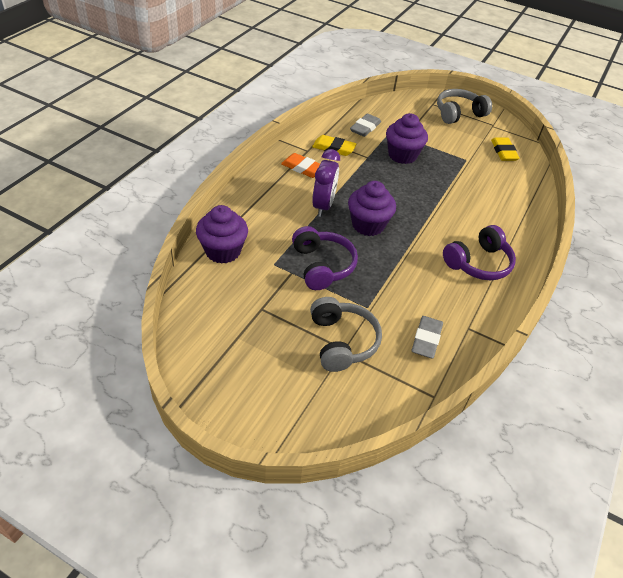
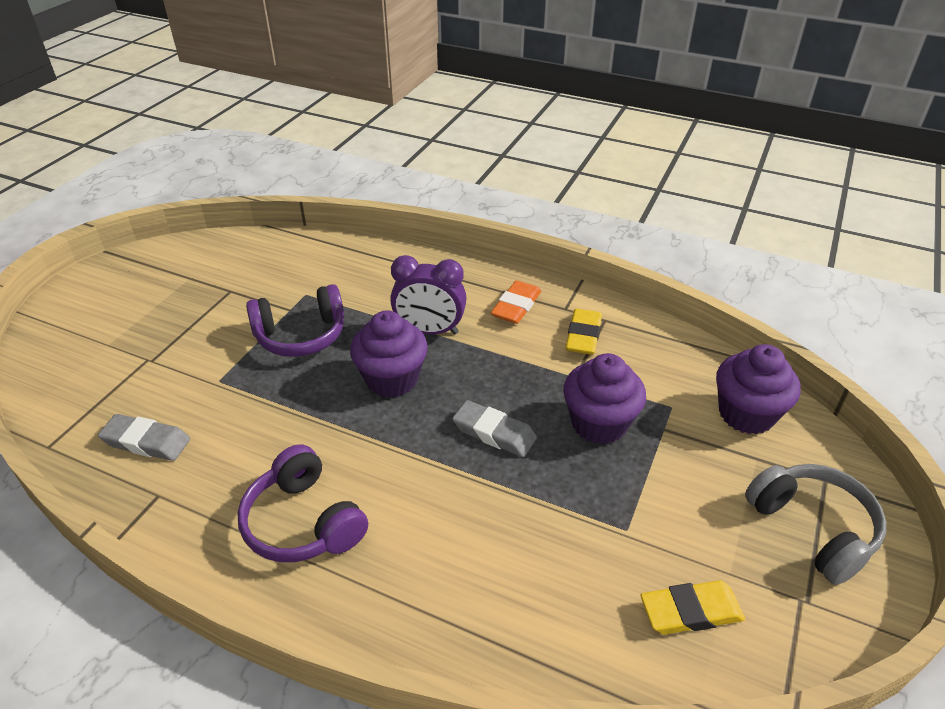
camera: 90 degrees right, 5 degrees down
(223, 251) = (328, 254): purple cupcake -> purple cupcake (746, 414)
(342, 341) = (163, 358): grey headphones -> none
(365, 128) = (666, 372): grey eraser -> grey eraser (494, 433)

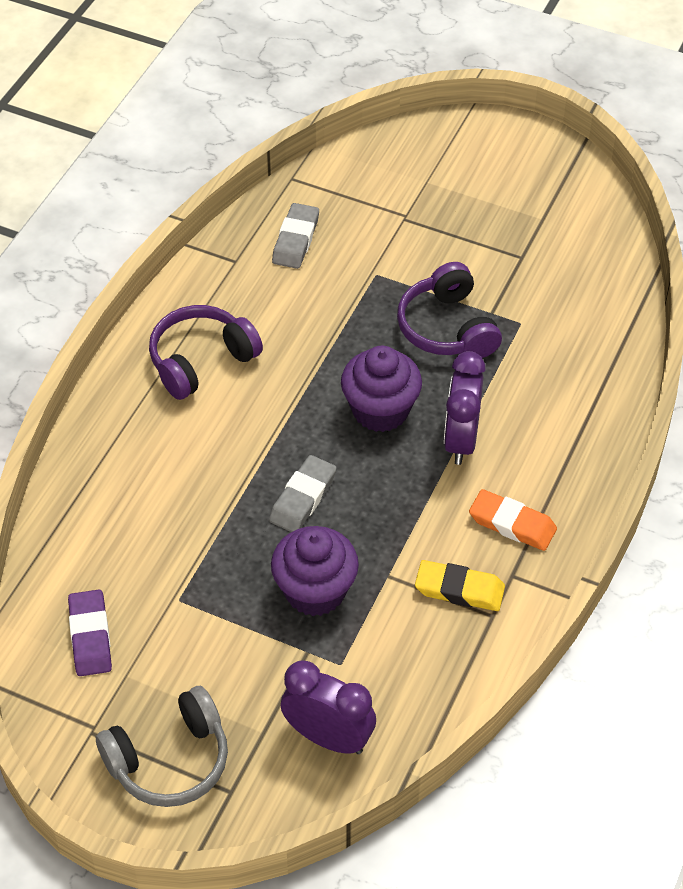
camera: 90 degrees right, 10 degrees up
(690, 611) = (90, 636): yellow eraser -> purple eraser
(746, 414) = (328, 737): purple cupcake -> purple clock

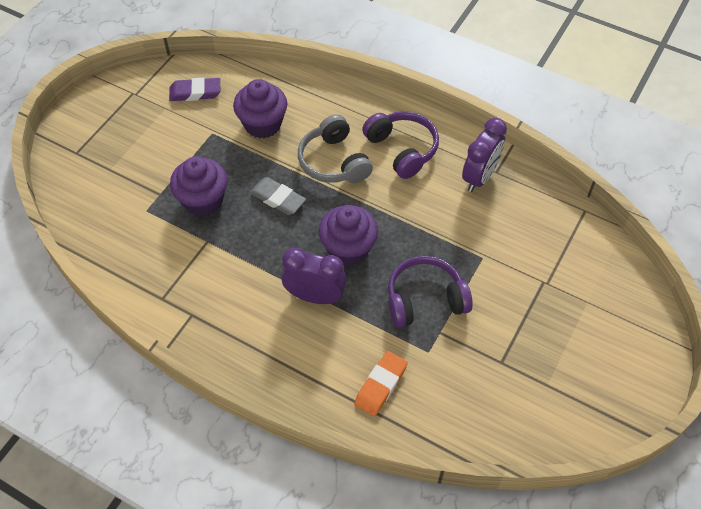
camera: 95 degrees right, 5 degrees up
(158, 533) = (262, 124): none -> purple cupcake
(170, 760) = (104, 126): grey headphones -> grey headphones (334, 162)
(296, 240) = (518, 209): grey eraser -> none
(328, 737) = (96, 200): purple clock -> purple clock (479, 177)
(459, 589) = (186, 281): yellow eraser -> none
(512, 524) = (235, 320): orange eraser -> orange eraser (380, 385)

